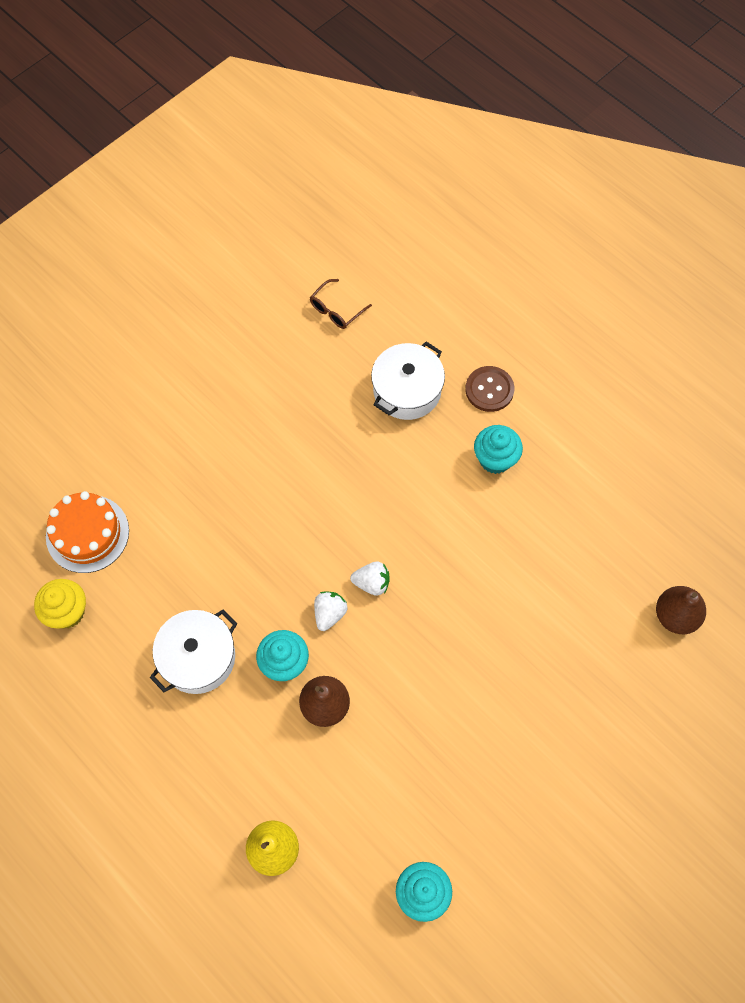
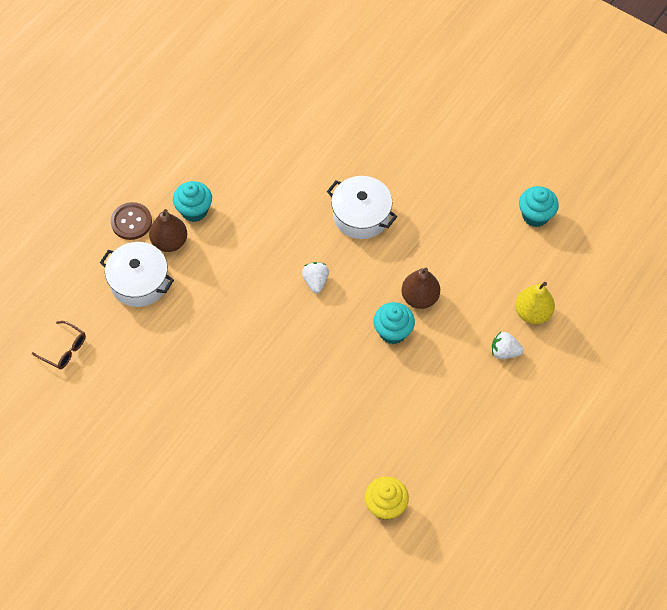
camera: 100 degrees left, 5 degrees down
(87, 533) = (313, 508): orange cake -> none
(198, 657) = (402, 395): white pot -> white pot (361, 215)
(329, 613) = (346, 307): white strawberry -> white strawberry (504, 352)
(675, 616) = (303, 85): brown pear -> brown pear (170, 242)

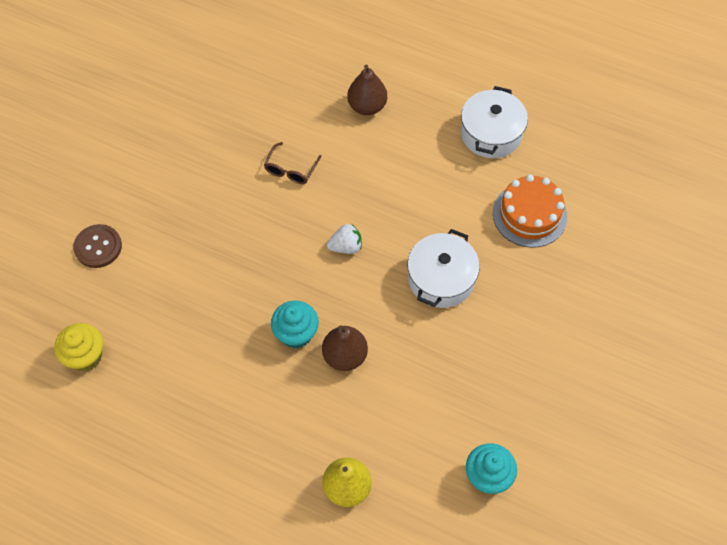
camera: 80 degrees right, 0 degrees up
(64, 349) = (231, 46): brown glasses -> brown glasses (291, 170)
(131, 222) = (383, 70): brown button -> brown button (98, 247)
(139, 282) = (315, 90): white pot -> white pot (491, 133)
(194, 210) = (409, 120): turquoise cupcake -> none
(313, 140) = (529, 215): none -> orange cake
(504, 352) = (288, 460): white strawberry -> none

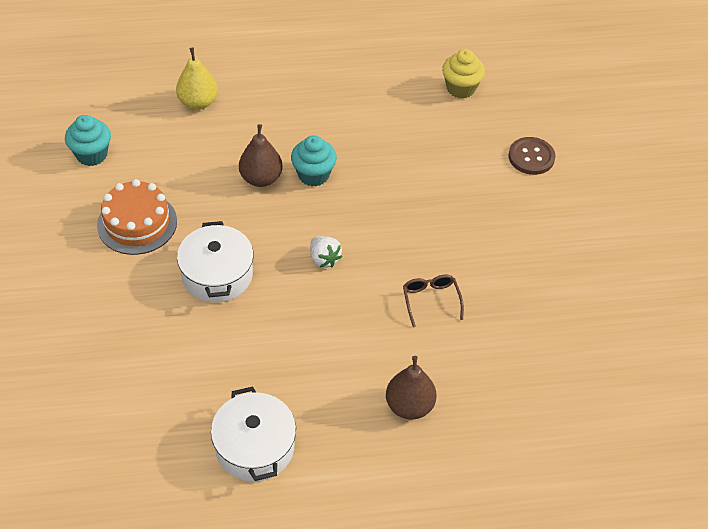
camera: 145 degrees right, 10 degrees down
(346, 247) = (324, 259): white strawberry -> white strawberry turned 75 degrees counterclockwise
(529, 215) = (163, 378): orange cake -> orange cake (137, 223)

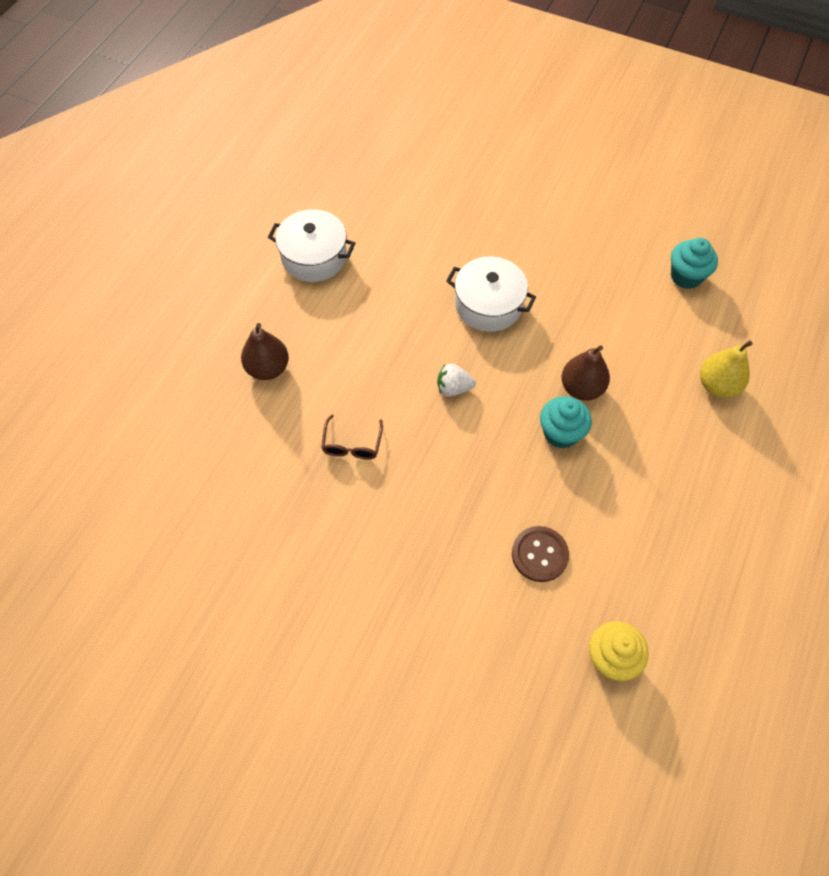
camera: 125 degrees right, 10 degrees up
(137, 223) = (582, 276): orange cake -> none
(431, 300) = (352, 445): brown glasses -> brown glasses turned 75 degrees clockwise
(531, 157) = (461, 661): brown button -> brown button (539, 554)

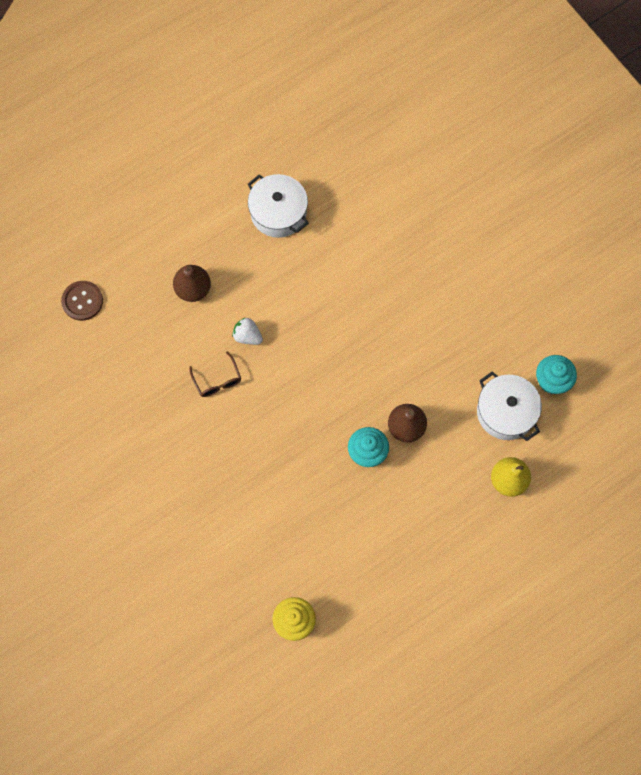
camera: 30 degrees right, 10 degrees up
(352, 445) = (217, 380): brown glasses -> brown glasses turned 60 degrees counterclockwise
(453, 388) = (314, 376): white strawberry -> white strawberry (247, 336)
(488, 305) = (383, 323): white pot -> white pot (506, 412)
(539, 554) = (294, 529): brown button -> brown button (82, 301)

